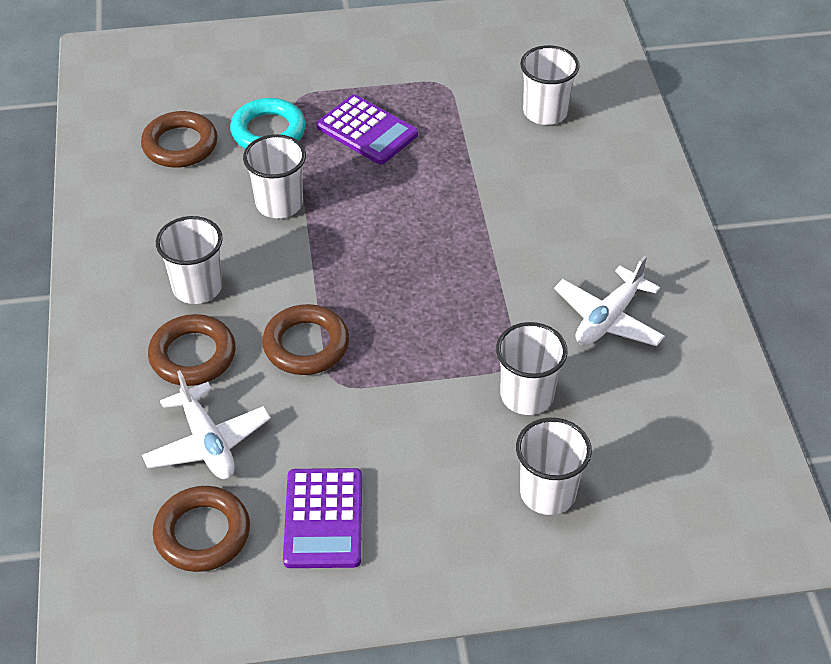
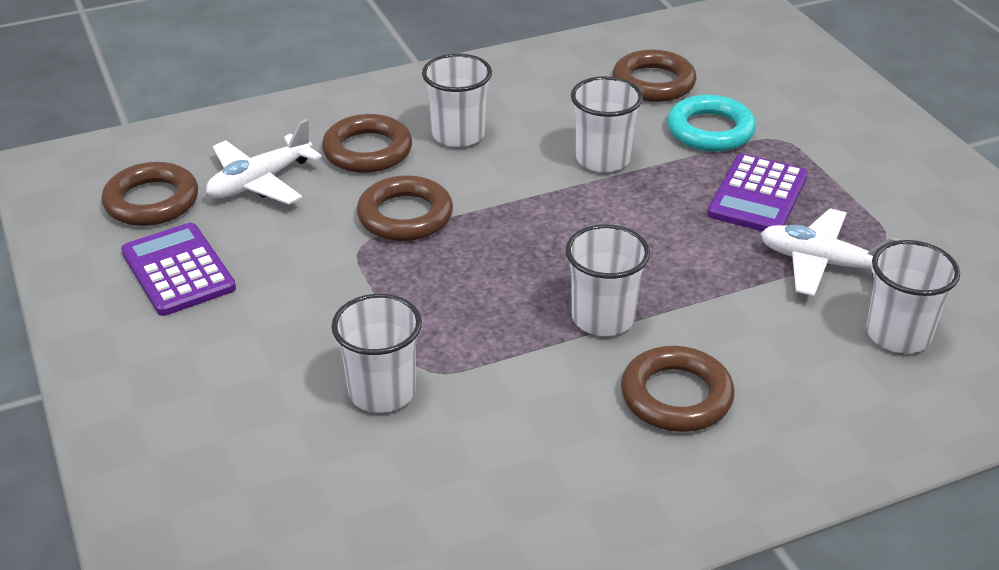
camera: 75 degrees right, 10 degrees down
(323, 519) = (178, 270): purple calculator -> purple calculator turned 75 degrees clockwise
(547, 493) = (237, 431): white cup -> white cup (603, 318)
(575, 235) = (676, 396): none -> brown ring
(608, 319) = (536, 448): white plane -> white plane (822, 263)

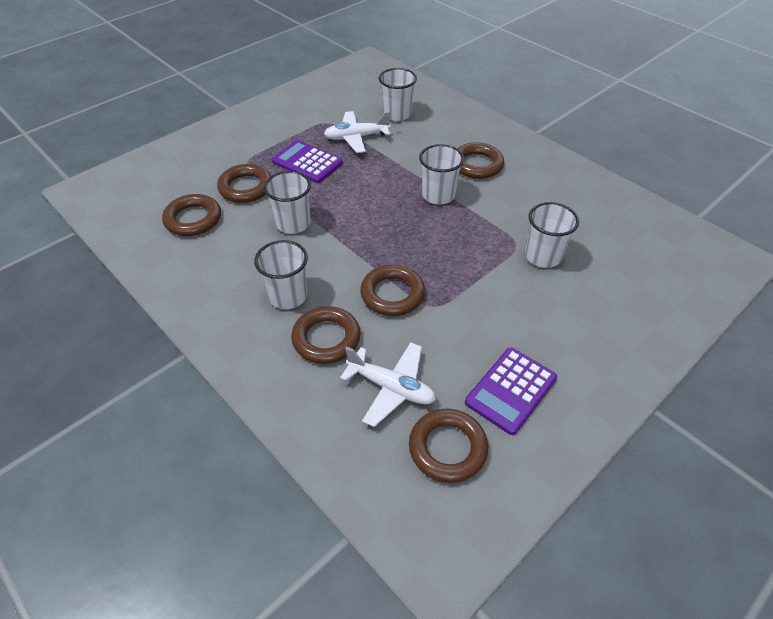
camera: 110 degrees left, 10 degrees up
(710, 130) = (246, 187): turquoise ring -> brown ring
(758, 196) = (307, 162): purple calculator -> purple calculator turned 150 degrees counterclockwise
(822, 263) = (356, 137): white plane -> white plane turned 75 degrees clockwise

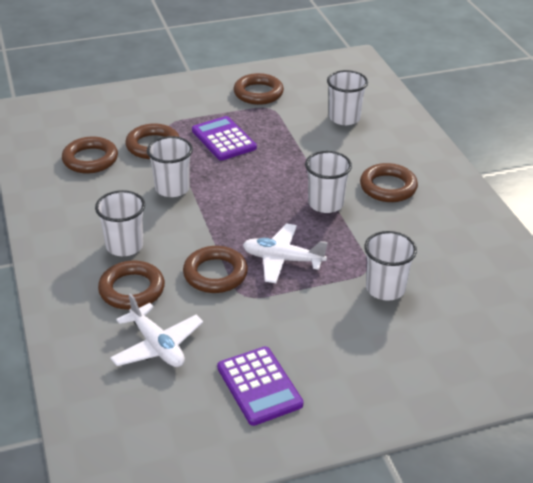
camera: 25 degrees right, 10 degrees down
(356, 137) = (287, 129): white plane -> white plane (282, 260)
(447, 448) = (168, 407): brown ring -> brown ring (258, 93)
(511, 390) = (259, 386): purple calculator -> purple calculator turned 90 degrees counterclockwise

